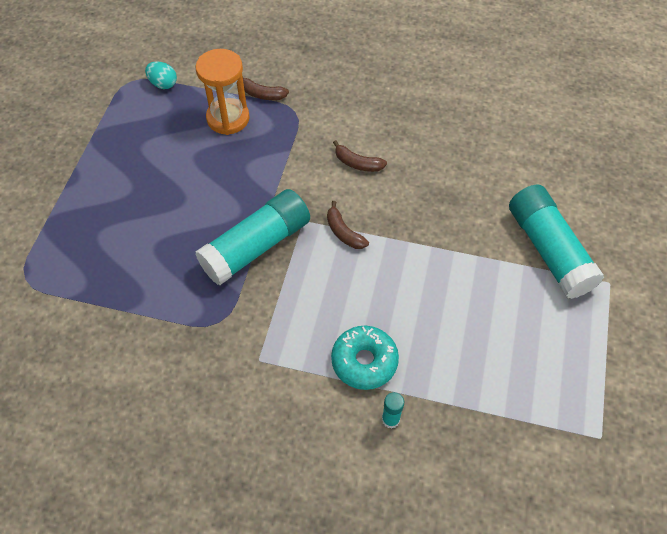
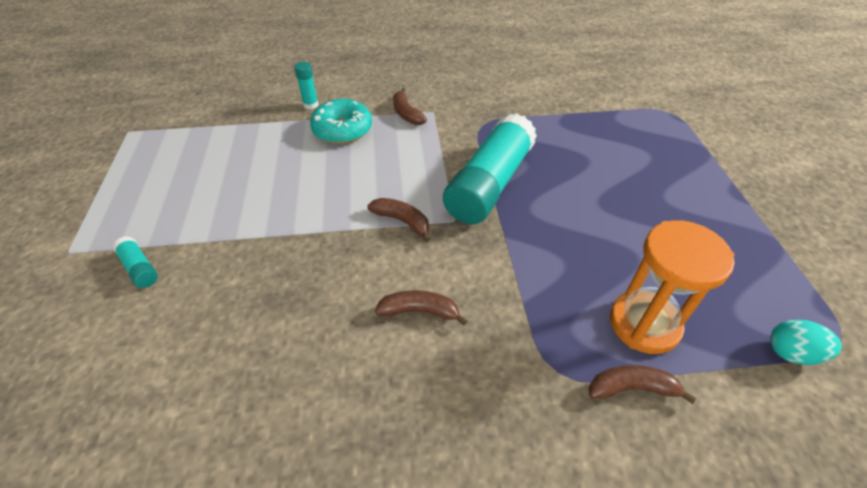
camera: 160 degrees right, 10 degrees down
(288, 366) = (406, 113): none -> brown banana
(548, 250) = (140, 268): turquoise glue stick -> turquoise glue stick, size x0.40

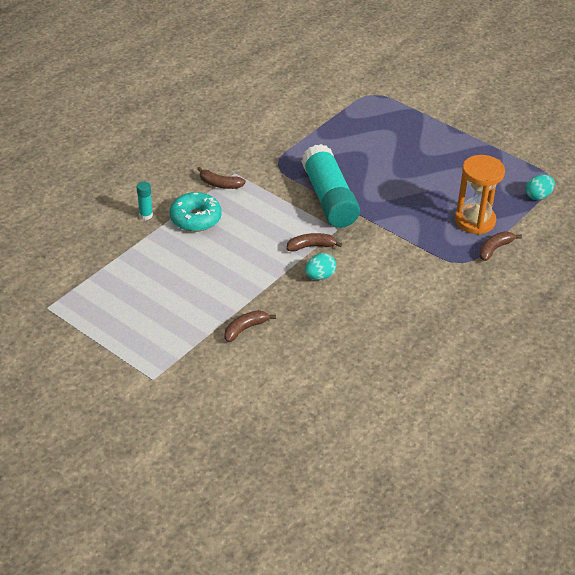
camera: 45 degrees left, 5 degrees down
(140, 268) = (209, 357): turquoise glue stick -> none
(364, 260) = (320, 276): none -> turquoise egg
(420, 311) = (377, 279): brown banana -> brown banana (245, 329)

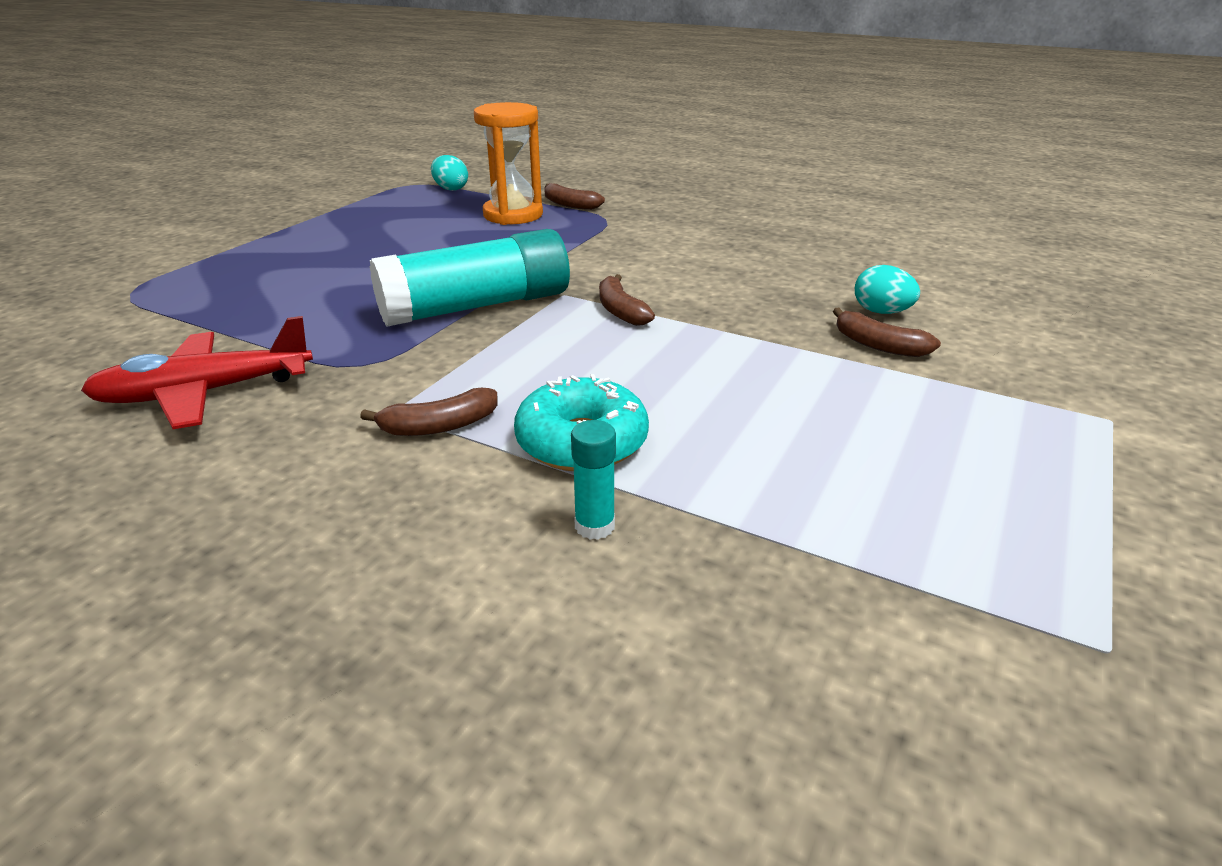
camera: 100 degrees left, 10 degrees down
(220, 184) = (439, 426): brown banana -> brown banana turned 60 degrees clockwise
(265, 127) = (204, 393): none -> red plane
(320, 276) = (694, 298): turquoise egg -> turquoise egg (881, 312)

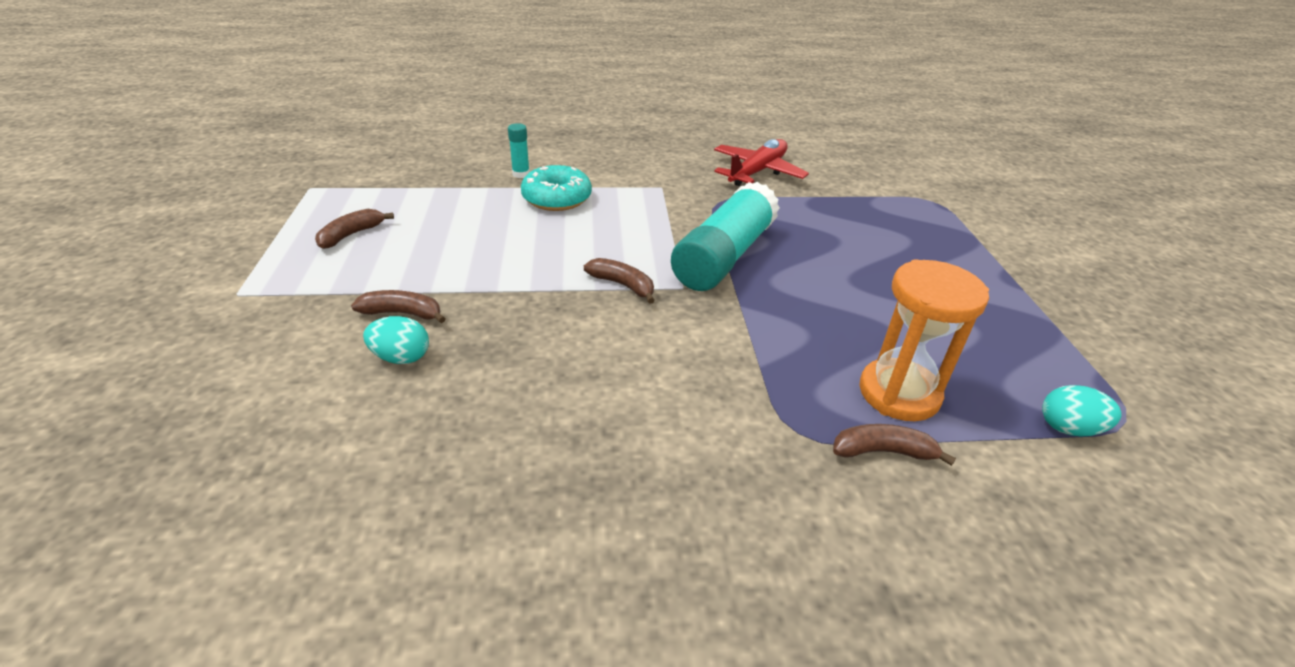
camera: 145 degrees right, 5 degrees up
(439, 426) = (631, 187): brown banana -> brown banana (351, 235)

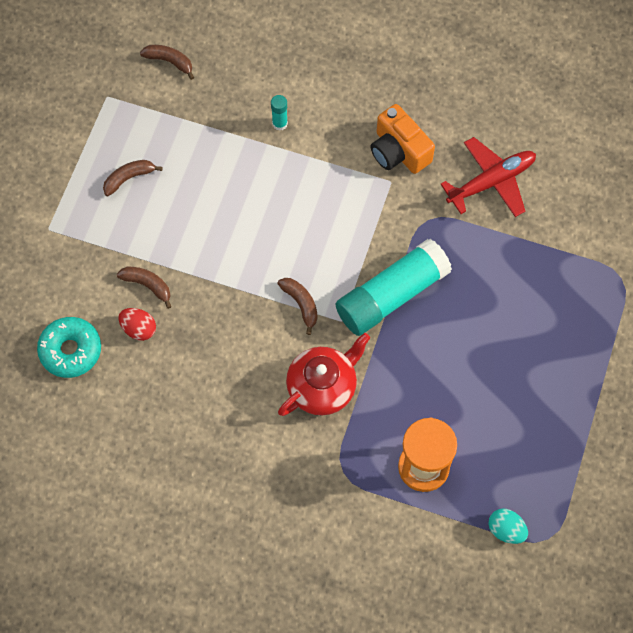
camera: 25 degrees right, 30 degrees up
(401, 357) = (139, 329): turquoise egg -> red egg
(557, 198) = (296, 173): turquoise donut -> turquoise donut (70, 350)
(655, 170) = (399, 151): none -> orange camera
(701, 349) = (323, 386): none -> red teapot
(883, 452) = (382, 502): brown banana -> brown banana (169, 62)

